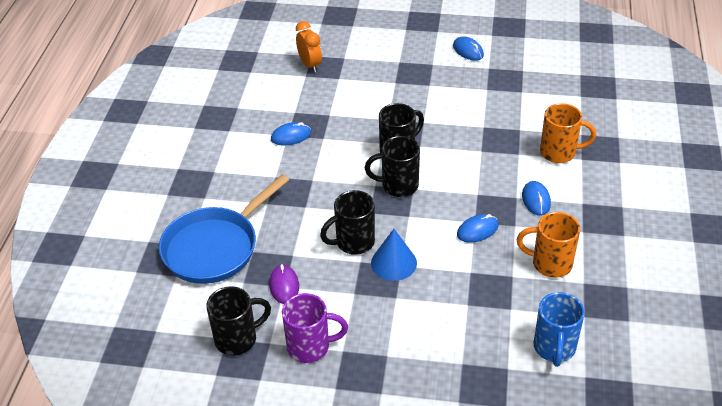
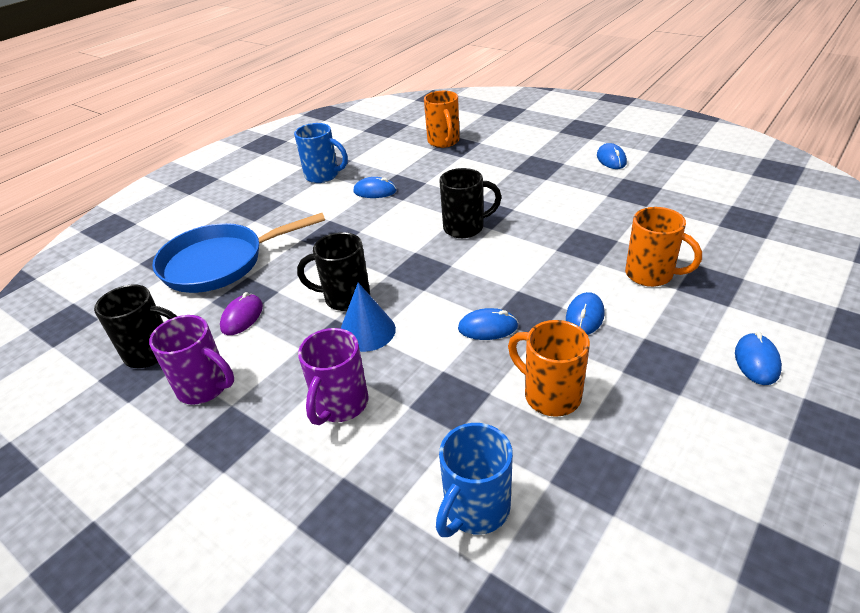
camera: 30 degrees right, 5 degrees down
(226, 132) = (323, 176): none -> blue mug
(310, 65) = (444, 142): orange clock -> orange mug
(398, 186) = (438, 258): black mug -> none
(421, 321) = (340, 405): none -> purple mug
(655, 197) = (756, 361): none -> blue mouse

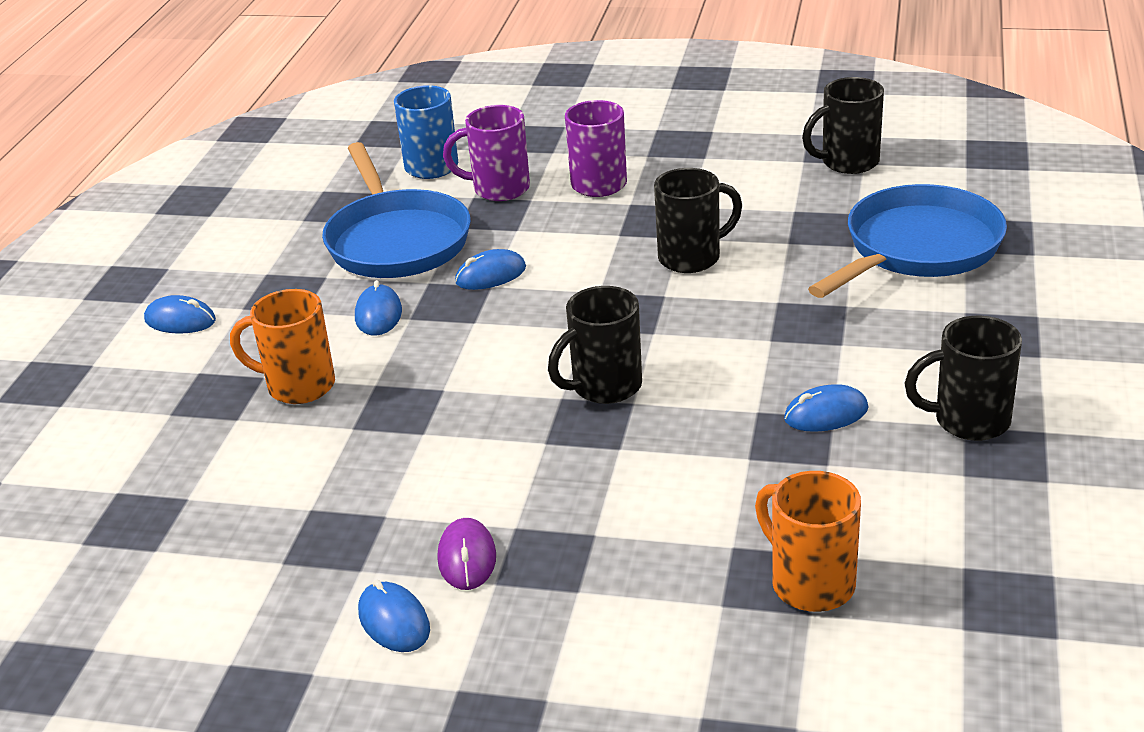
camera: 155 degrees right, 5 degrees down
(205, 387) = (748, 159): purple mug -> purple mug (499, 189)
(242, 317) = (794, 210): purple mouse -> purple mouse (467, 558)
(323, 176) = (969, 421): blue mug -> black mug
(367, 331) = (630, 237): blue cone -> none
(550, 395) = (396, 240): orange mug -> blue pan
(756, 361) = (180, 320): blue mouse -> blue mouse turned 60 degrees counterclockwise

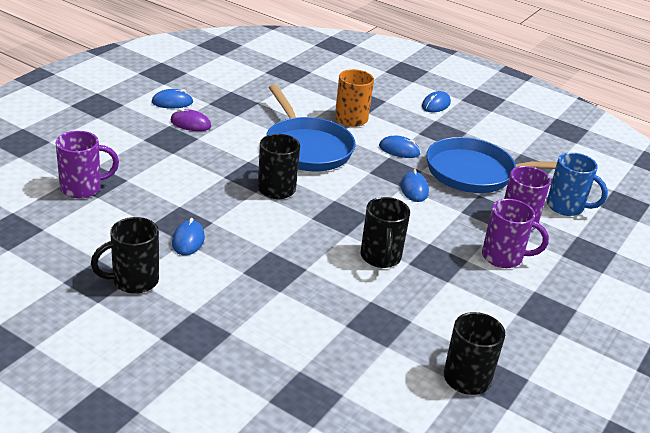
camera: 105 degrees right, 0 degrees up
(810, 584) = (82, 188): orange mug -> purple mug
(917, 249) = (319, 350): blue pan -> blue pan (306, 147)
(969, 421) = (133, 281): black mug -> black mug turned 135 degrees counterclockwise

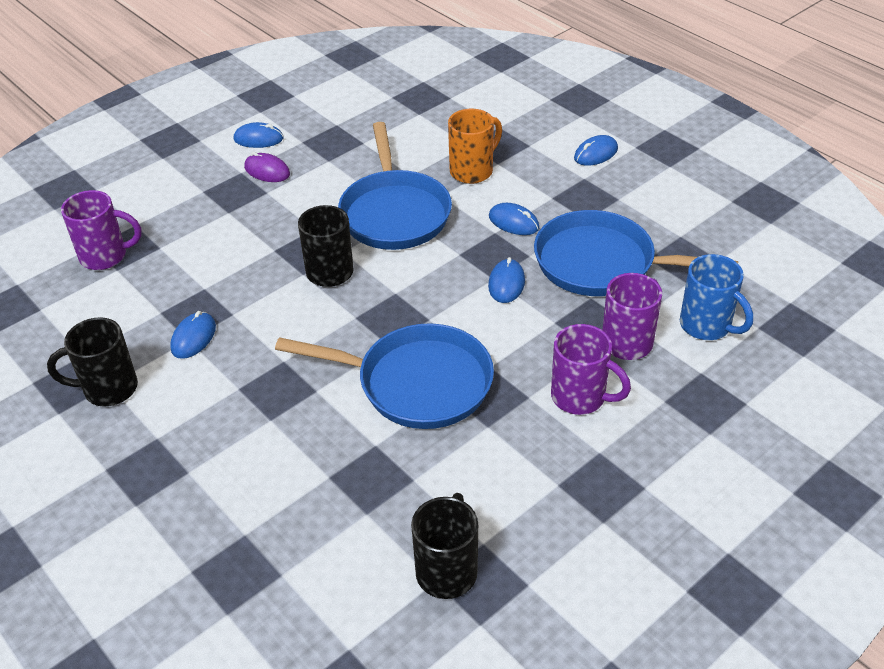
camera: 20 degrees right, 10 degrees up
(380, 258) = (416, 383): black mug -> blue pan

